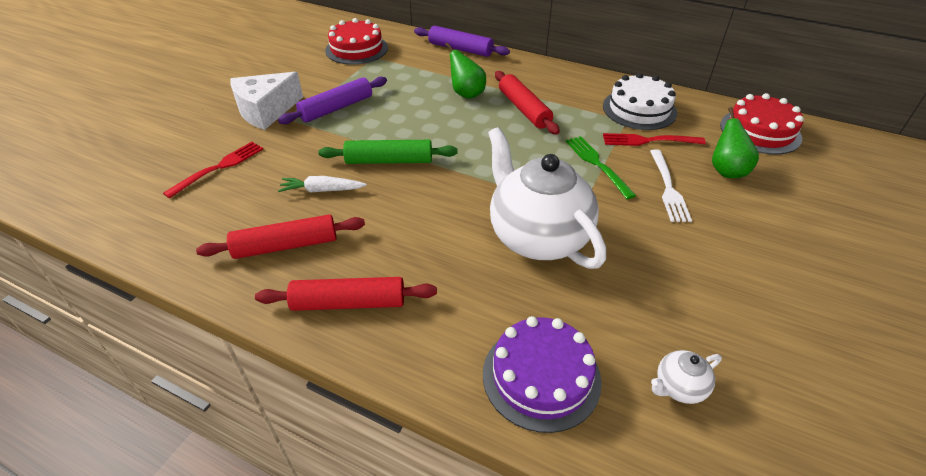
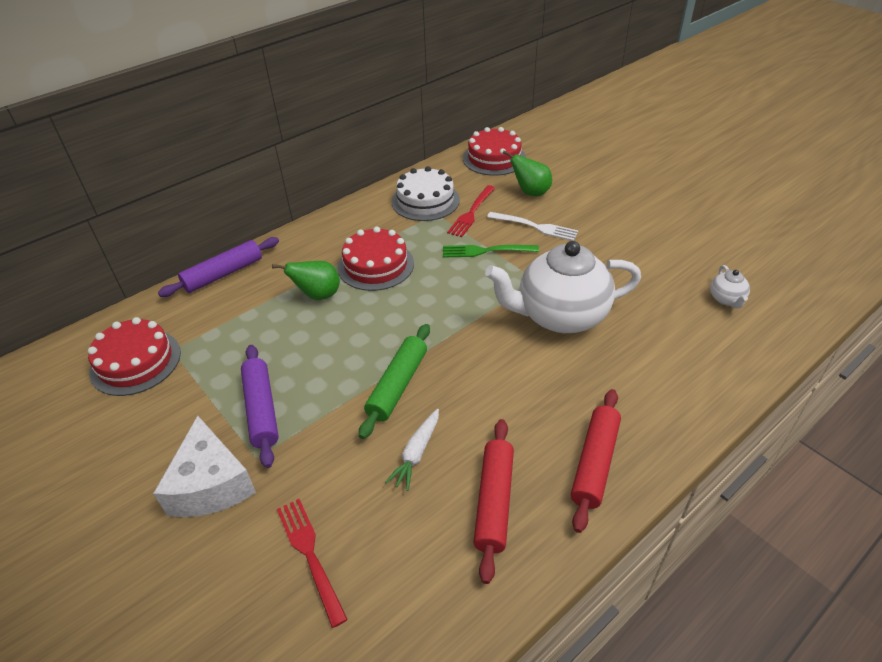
camera: 65 degrees left, 0 degrees up
(524, 109) = (376, 265): red rolling pin -> red cake
(541, 376) = (704, 362): purple cake -> none

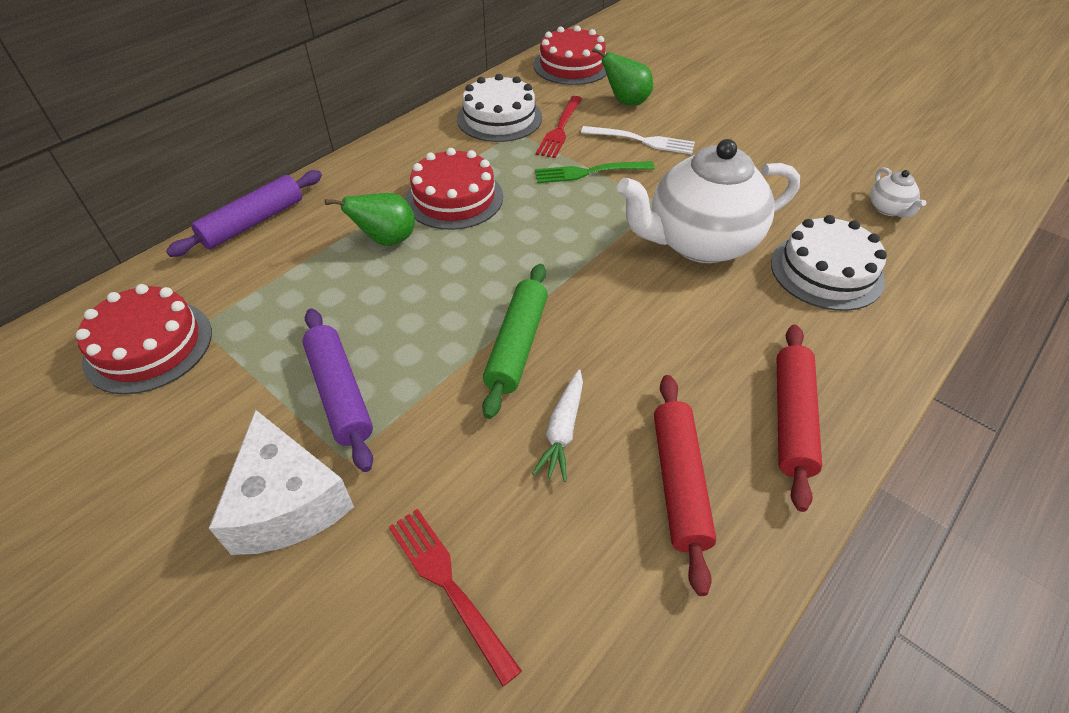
camera: 10 degrees left, 5 degrees up
(657, 347) = (826, 271): none -> white cake

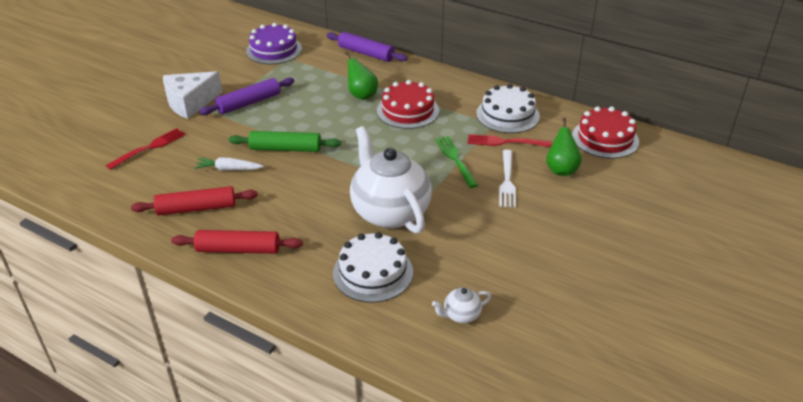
camera: 80 degrees right, 10 degrees down
(148, 346) = (274, 50): red cake -> purple cake

